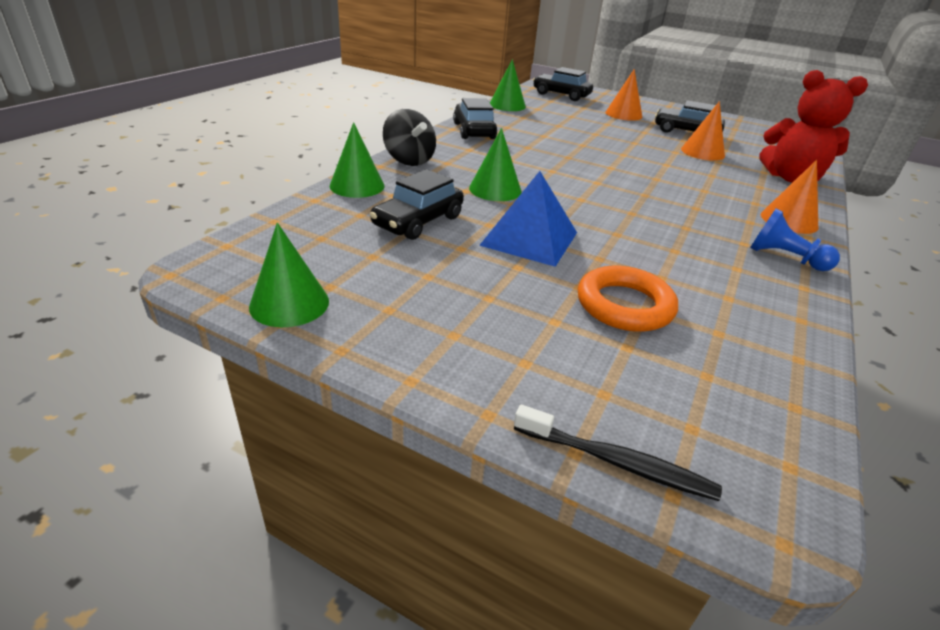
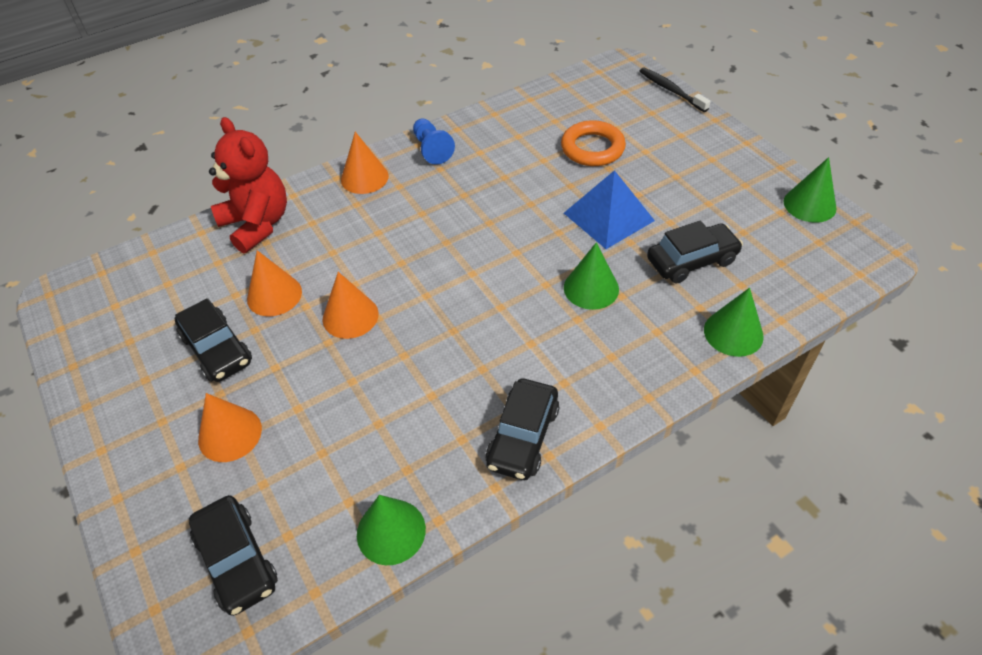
camera: 145 degrees left, 15 degrees up
(409, 160) = (655, 373): black spinning top -> none
(641, 152) = (350, 316): none -> orange cone

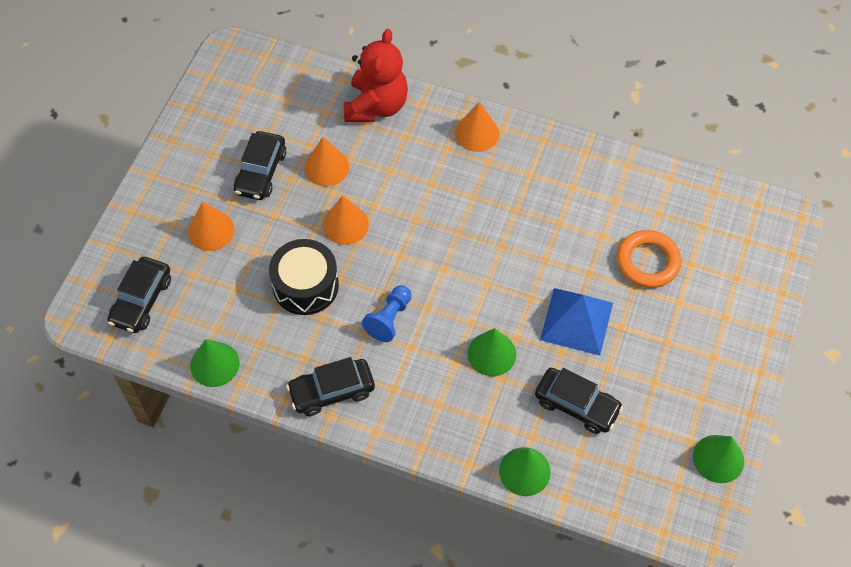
camera: 50 degrees right, 10 degrees up
(382, 387) = (305, 285): none -> black drum
(432, 149) = (546, 153): blue pawn -> blue pawn (389, 319)
(671, 90) = (782, 275): black toothbrush -> none

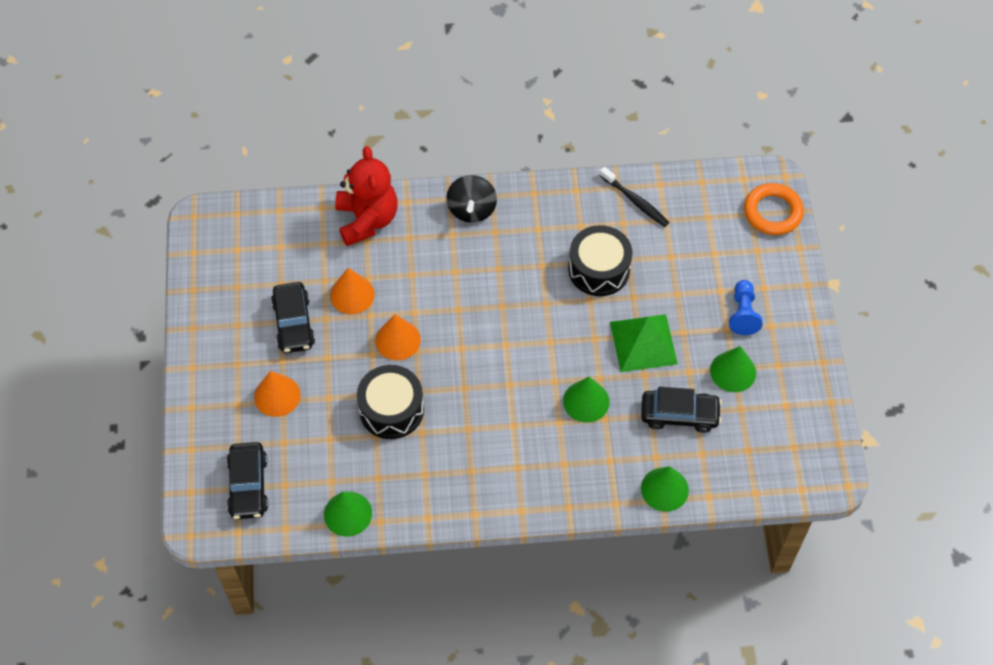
camera: 25 degrees left, 0 degrees up
(332, 391) = (465, 492): black car -> none
(389, 319) = (482, 408): blue pawn -> blue pawn (743, 313)
(477, 133) = (472, 209): orange cone -> black spinning top
(569, 234) = (599, 269): none -> black drum
(576, 321) = (643, 342): blue pyramid -> green pyramid
(638, 184) = (635, 201): none -> black toothbrush
(647, 262) = (677, 266): orange ring -> orange ring (772, 212)
(718, 458) = (815, 410): green cone -> green cone (733, 371)

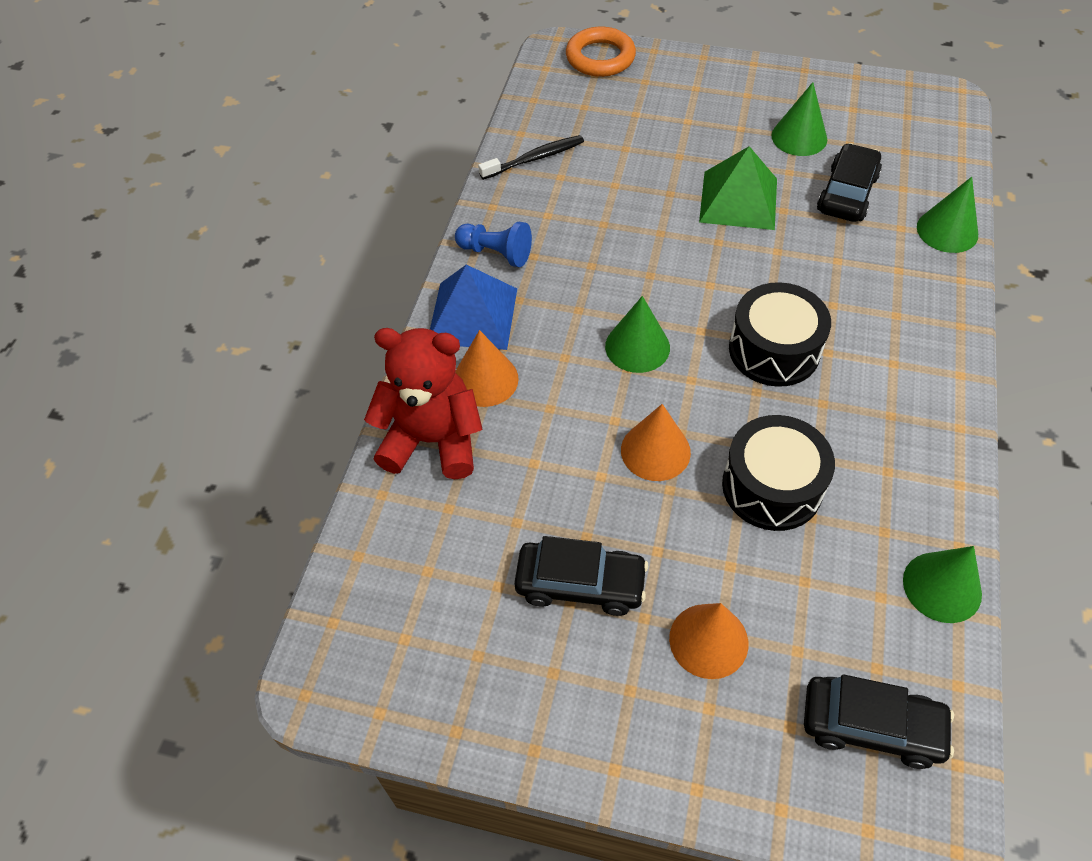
camera: 70 degrees left, 5 degrees down
(352, 294) = (556, 490): orange cone -> orange cone (485, 379)
(472, 209) = (473, 315): black spinning top -> blue pyramid
(586, 401) = (808, 271): green cone -> green cone (637, 346)
(599, 269) = (619, 213): black drum -> black drum (774, 350)
(743, 313) = (725, 111): blue pawn -> blue pawn (496, 253)

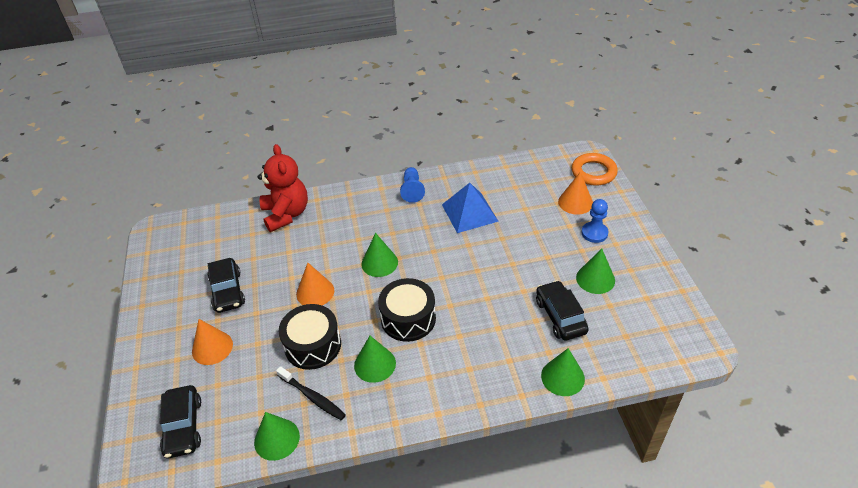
camera: 65 degrees right, 10 degrees down
(473, 315) = (367, 198): blue pyramid -> blue pyramid (469, 212)
(485, 379) = (329, 217): orange cone -> orange cone (575, 202)
(534, 158) = (490, 178): black toothbrush -> black toothbrush (312, 397)
(717, 104) = (594, 233): none -> blue pawn
(738, 200) = (517, 268): green pyramid -> none
(845, 418) = (375, 364): none -> green cone
(847, 193) = (560, 316): black car -> black car turned 105 degrees counterclockwise

